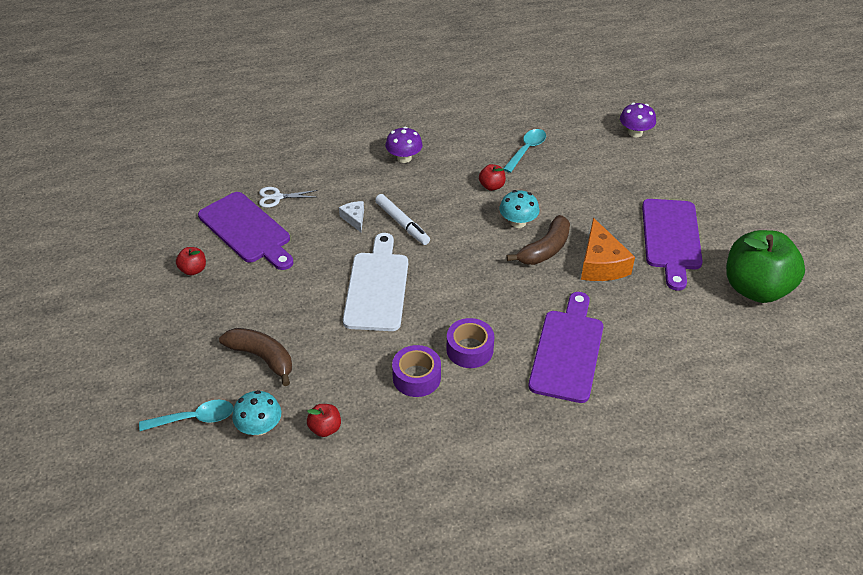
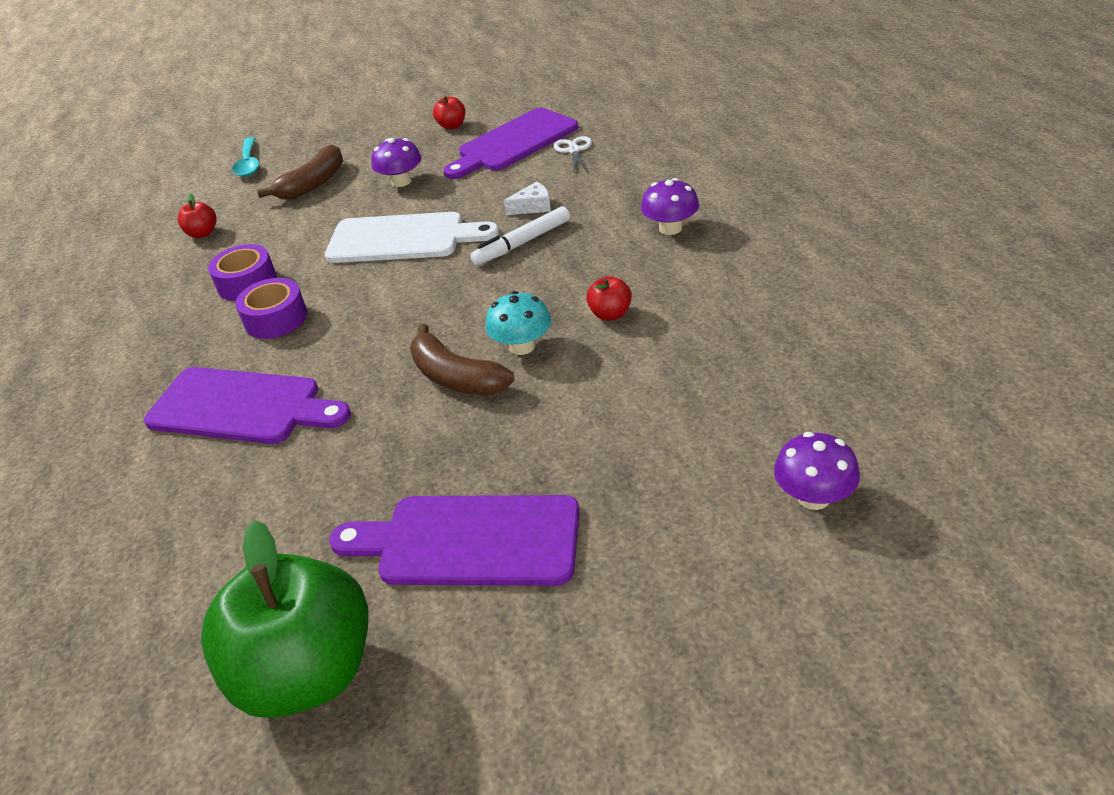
camera: 95 degrees right, 5 degrees down
(259, 427) = (222, 197): turquoise mushroom -> none
(284, 296) = (401, 181): none -> purple mushroom
(526, 150) = (716, 346): turquoise spoon -> none
(601, 264) = (414, 442): orange cheese -> none

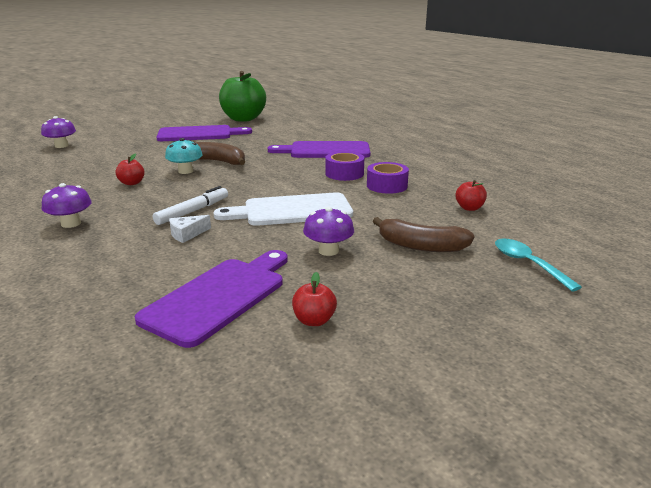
camera: 160 degrees right, 15 degrees down
(313, 184) = (421, 246): brown banana -> brown banana turned 90 degrees counterclockwise
(574, 150) = (144, 288): white scissors -> none

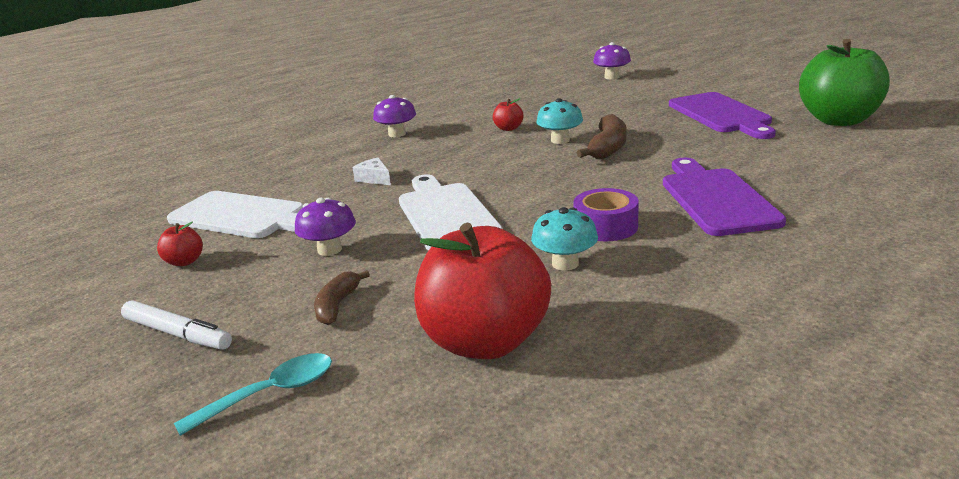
camera: 85 degrees right, 0 degrees up
(193, 211) = (434, 169): white marker -> white marker (177, 334)
(219, 297) = (242, 216): purple cutting board -> white cutting board
(387, 186) = (565, 264): purple tape -> turquoise mushroom
(421, 246) = (337, 306): brown banana -> brown banana, size x0.65
(469, 208) = (485, 342): red apple -> red apple, size x2.46

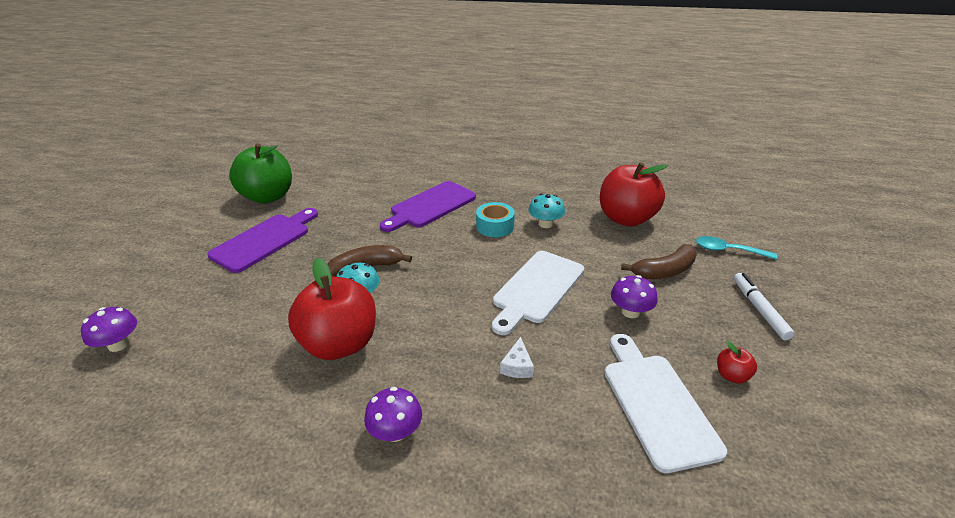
camera: 130 degrees left, 10 degrees up
(337, 306) = (664, 271): brown banana -> brown banana, size x1.54
(508, 128) = (340, 344): red apple -> red apple, size x2.46
(605, 227) = (495, 226): purple tape -> turquoise tape

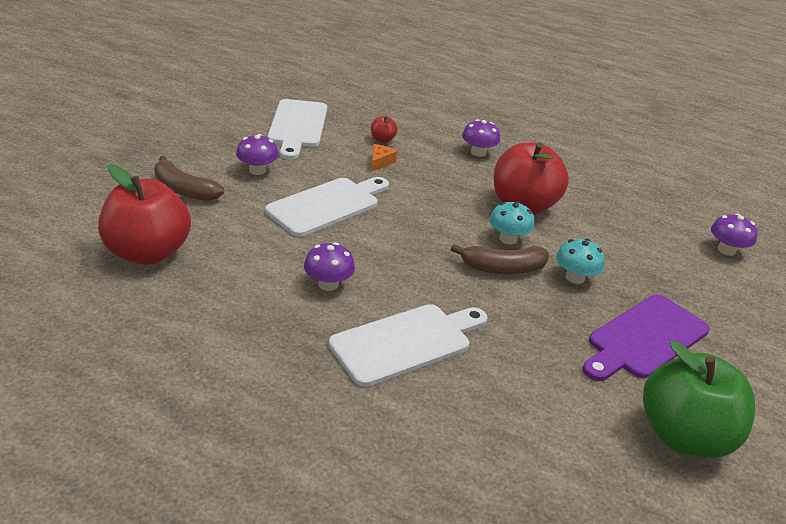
camera: 170 degrees left, 0 degrees up
(430, 206) = (406, 343): purple cutting board -> white cutting board
(495, 226) = (328, 284): turquoise tape -> purple mushroom
(517, 366) = (380, 162): white cheese -> orange cheese
(545, 224) = (259, 271): turquoise mushroom -> turquoise mushroom (575, 277)
(664, 271) = (184, 190): brown banana -> brown banana turned 135 degrees counterclockwise
(728, 250) = (89, 191): turquoise spoon -> none
(732, 376) = (229, 124): red apple -> red apple (382, 139)
(759, 309) = (145, 147): white marker -> none

